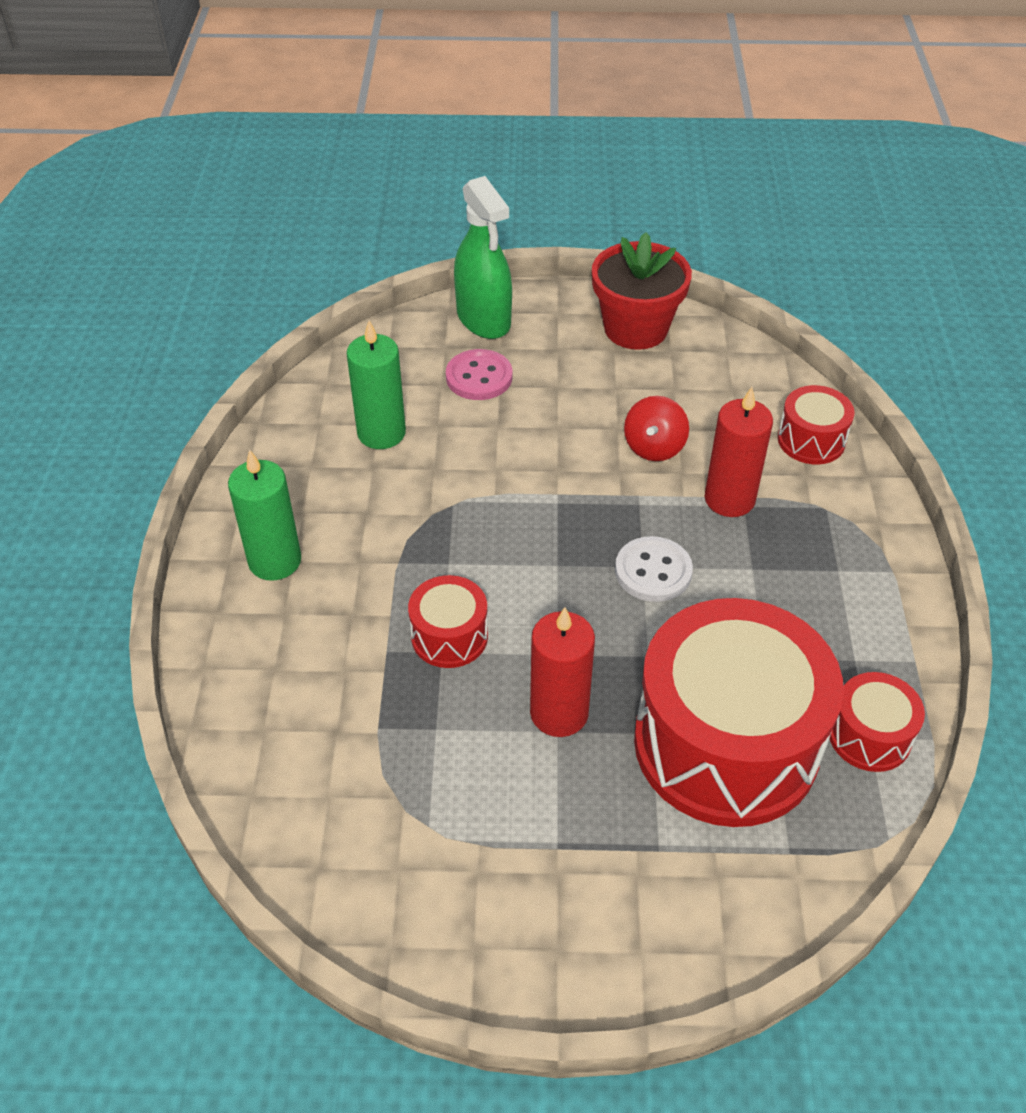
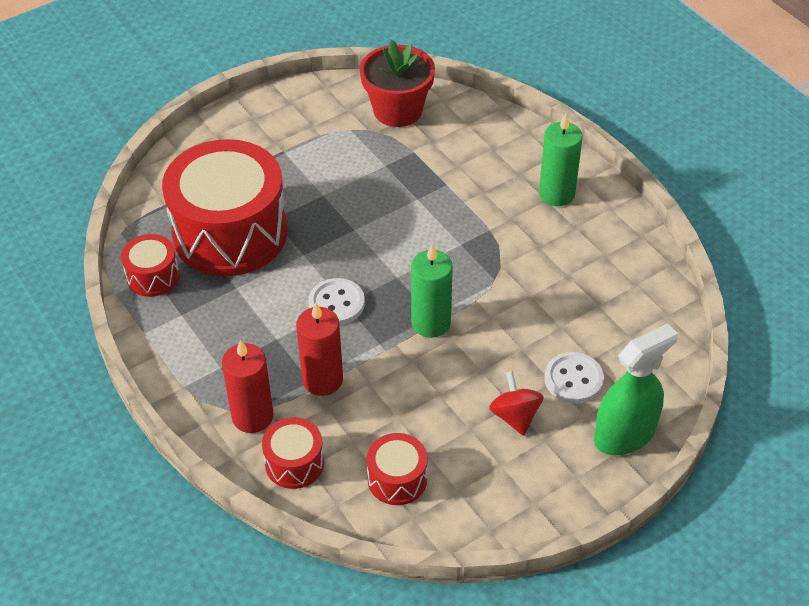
camera: 145 degrees right, 0 degrees up
(381, 433) = (589, 300): green candle -> green candle (431, 323)
(449, 636) = (420, 208): red drum -> red drum (397, 479)
(479, 377) = (573, 379): pink button -> white button
(483, 319) = (625, 434): green spray bottle -> green spray bottle turned 120 degrees clockwise
(559, 713) = (329, 203): red candle -> red candle (252, 416)
(636, 328) = (502, 497): red flower pot -> red flower pot (397, 110)
(654, 447) = (402, 392): red spinning top -> red spinning top (515, 416)

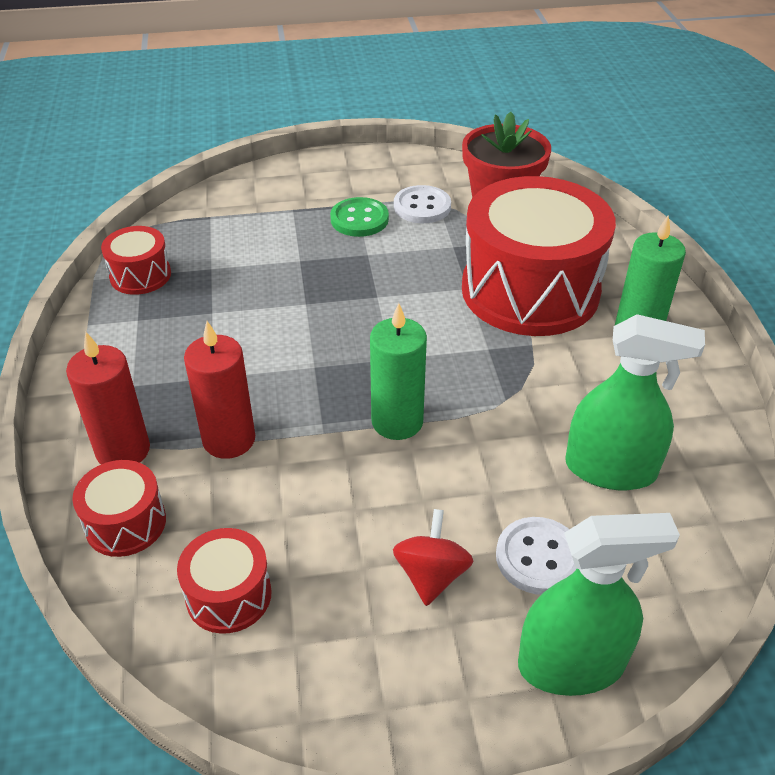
camera: 25 degrees right, 5 degrees down
(230, 233) = (246, 260): red drum -> red drum (530, 290)
(295, 165) = (359, 219): none -> green button
(336, 303) = (304, 363): white button -> white button (422, 207)
(588, 304) = (610, 469): none -> green spray bottle

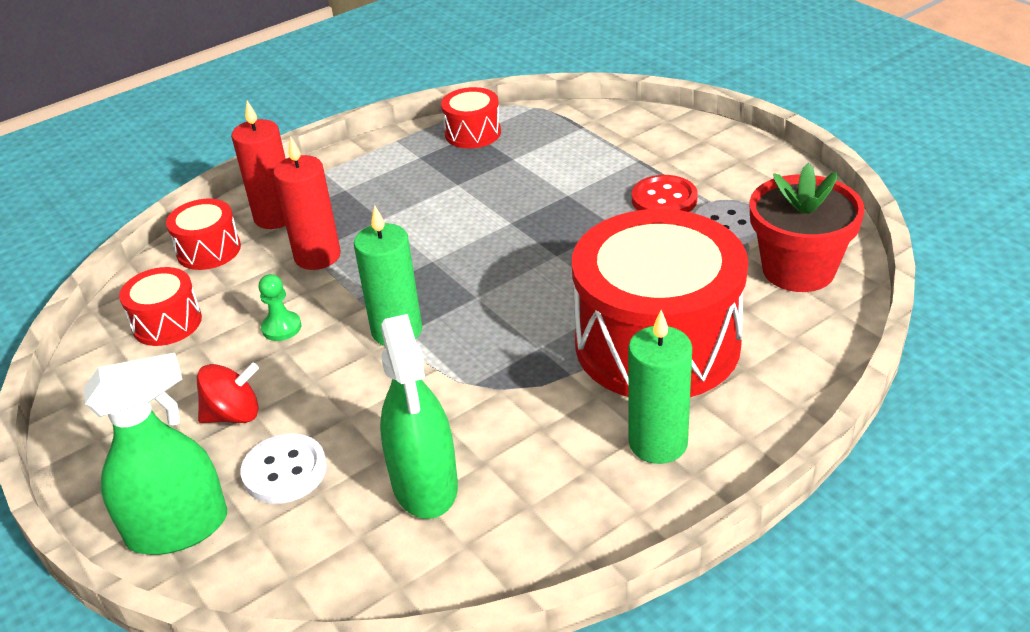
camera: 65 degrees right, 5 degrees down
(322, 500) = (281, 328): none -> green pawn
(359, 219) = (664, 199): green button -> red button
(571, 664) = (178, 528): green spray bottle -> green spray bottle turned 75 degrees counterclockwise

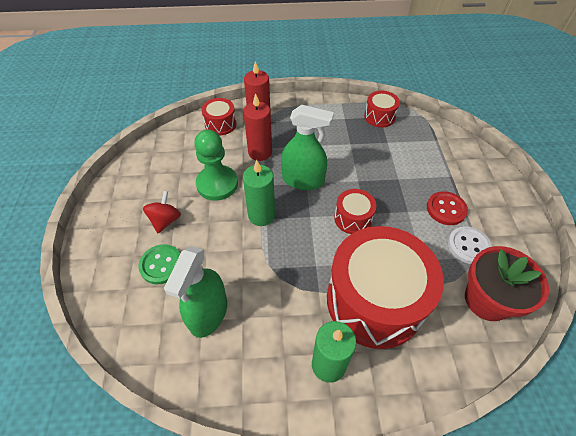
camera: 30 degrees right, 15 degrees up
(167, 323) = (177, 154): red drum -> red drum (353, 218)
(178, 528) = (103, 267): green spray bottle -> green spray bottle (303, 180)
(234, 415) = (165, 220): red spinning top -> red spinning top turned 90 degrees counterclockwise
(281, 328) = (217, 184): green pawn -> green pawn, size x2.07
(284, 471) = (161, 265): white button -> green button

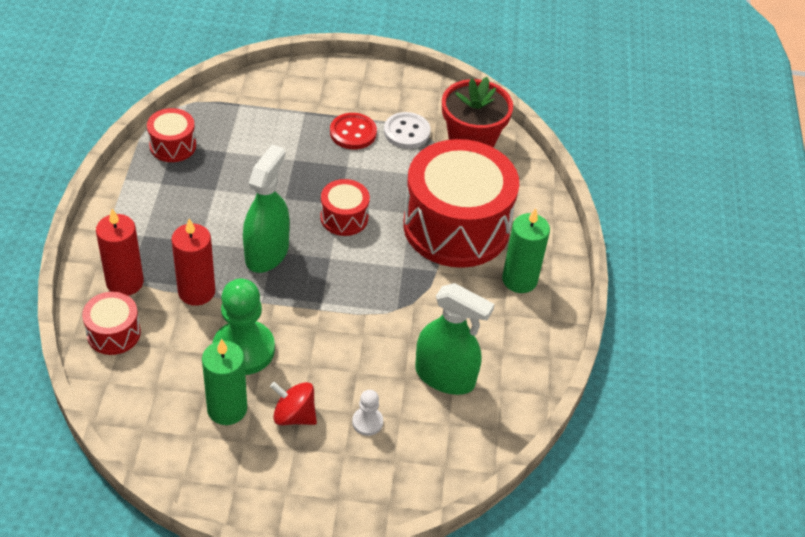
camera: 85 degrees left, 5 degrees down
(161, 265) = (367, 422): green button -> white pawn
(261, 215) = (314, 306): green candle -> green candle (227, 409)

